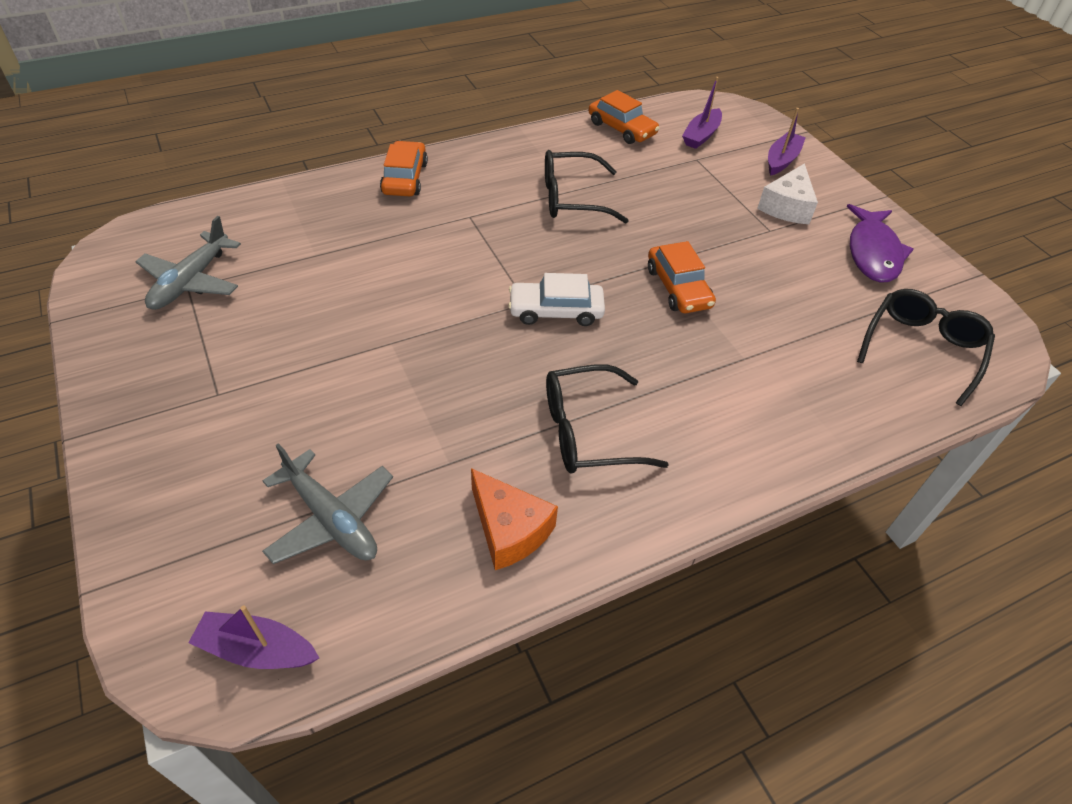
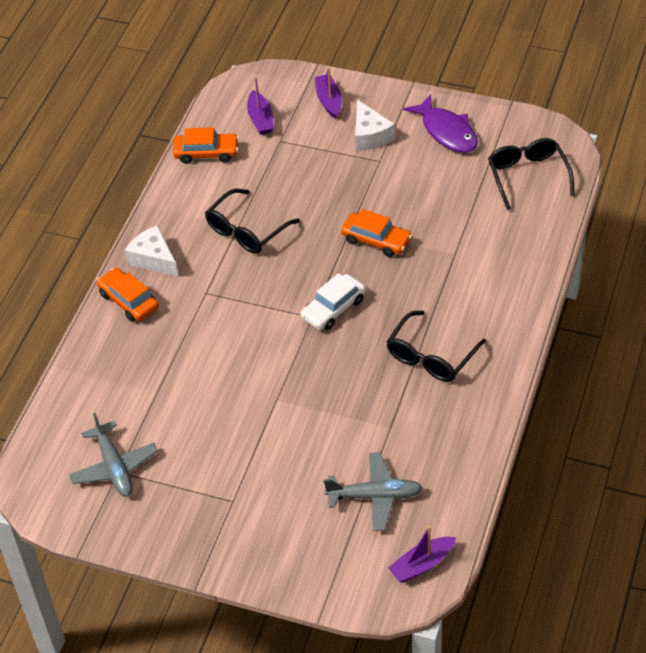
camera: 40 degrees left, 0 degrees up
(469, 166) = (153, 259): none -> white cheese
(509, 529) = (455, 429): orange cheese -> none

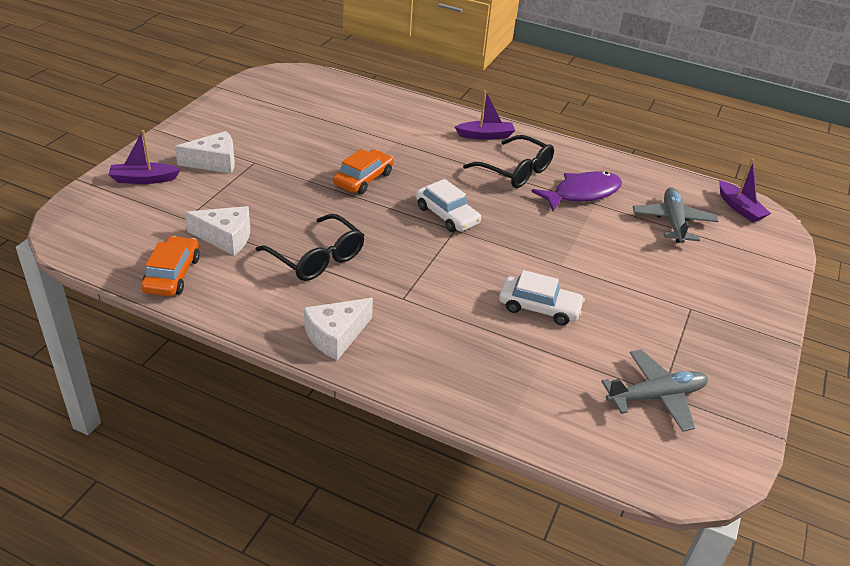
camera: 90 degrees left, 10 degrees down
(128, 301) = (399, 364): orange car -> none
(211, 385) = (539, 307): none -> white car
(260, 119) = (140, 228): purple boat -> purple boat (485, 135)
(260, 170) = (225, 237): none -> white cheese
(447, 132) = (236, 122): purple fish -> purple fish (582, 193)
(528, 176) = (315, 94): black glasses -> none

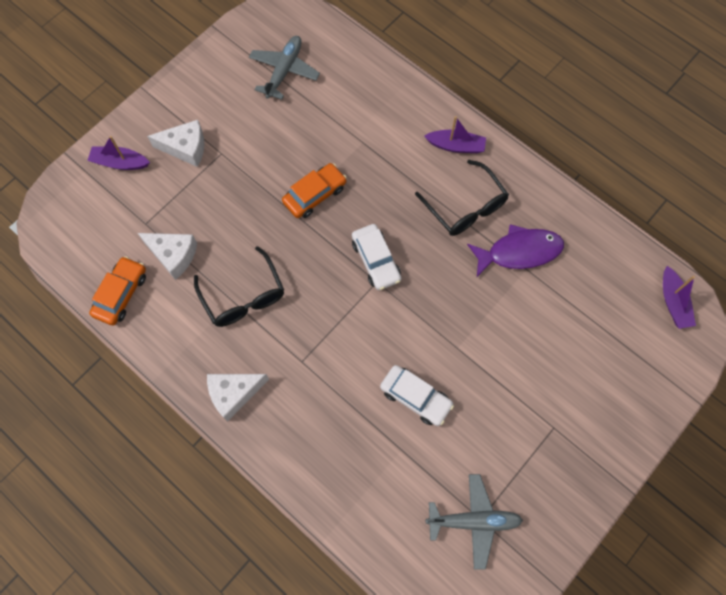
camera: 20 degrees right, 30 degrees up
(673, 222) = (593, 310): grey plane -> grey plane (284, 71)

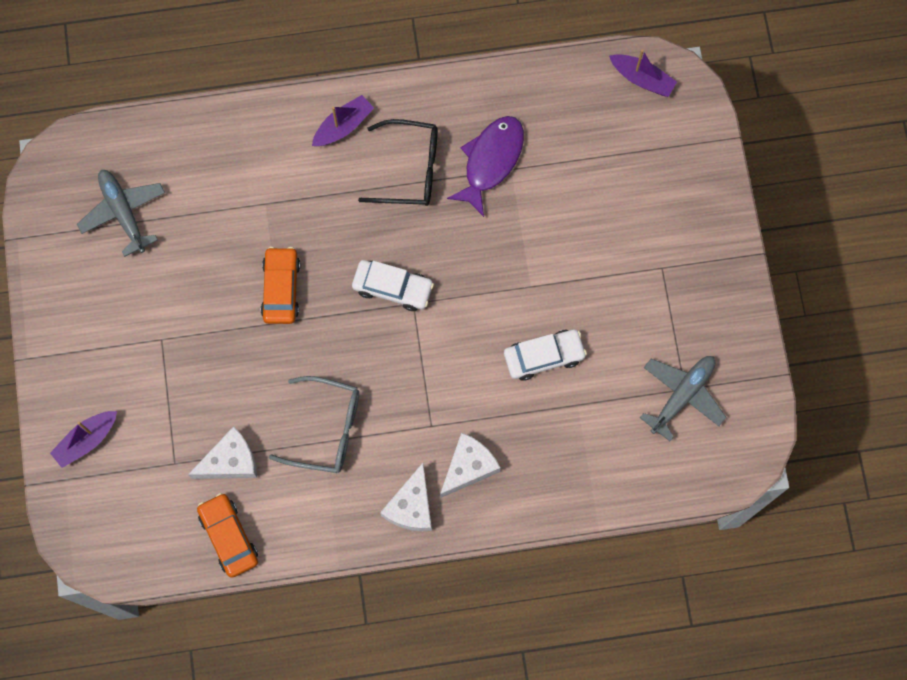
camera: 50 degrees left, 5 degrees up
(185, 148) = (125, 367): white cheese -> white cheese (468, 467)
(243, 296) = (327, 429): black glasses -> grey glasses

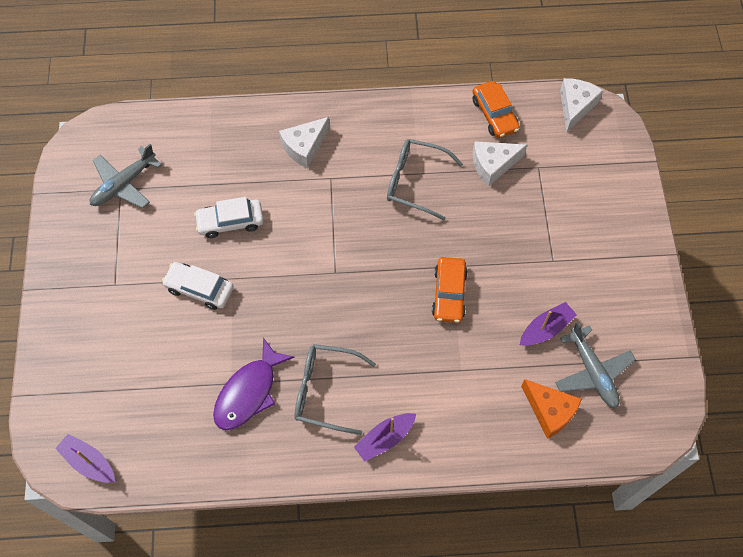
camera: 175 degrees left, 10 degrees down
(86, 440) = (610, 189): purple boat -> purple boat (546, 329)
(171, 168) = (550, 411): none -> orange cheese
(393, 288) = (351, 286): white car -> white car (199, 289)
(410, 169) = (325, 391): black glasses -> grey glasses
(411, 506) = (352, 124): white cheese -> white cheese (575, 106)

